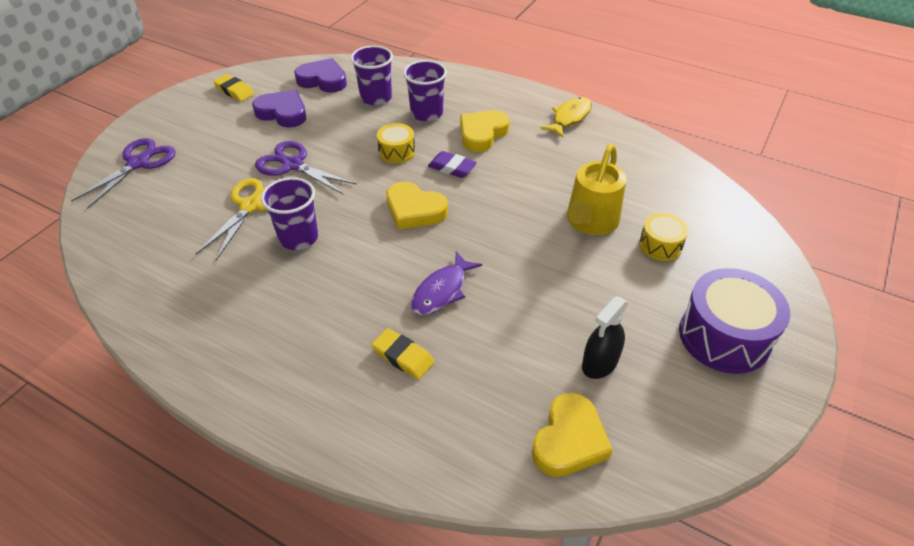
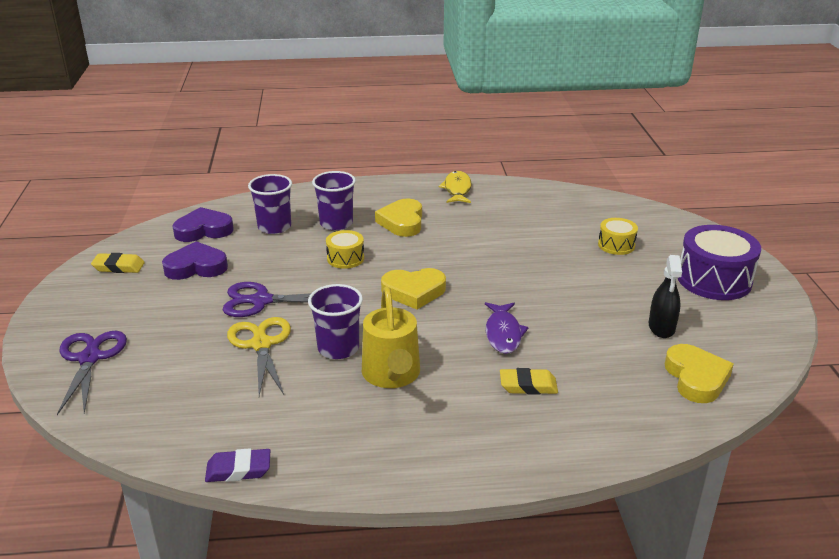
camera: 35 degrees left, 15 degrees down
(452, 168) = (407, 253): purple eraser -> purple eraser (238, 470)
(590, 221) = (554, 249): yellow watering can -> yellow watering can (392, 375)

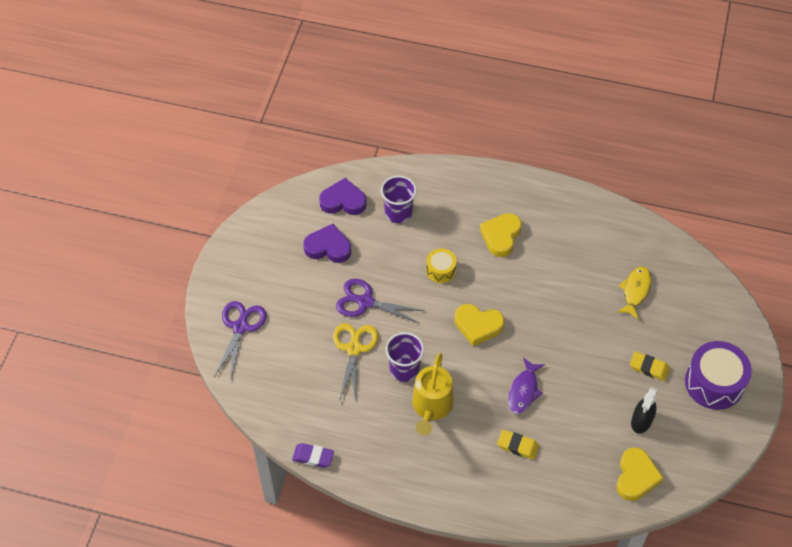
camera: 20 degrees right, 25 degrees up
(119, 267) = (273, 230): yellow eraser -> yellow eraser (649, 368)
(336, 223) = (448, 222): purple cup -> none
(457, 189) = (564, 203): yellow fish -> yellow fish (635, 291)
(616, 245) = (660, 318): yellow drum -> none

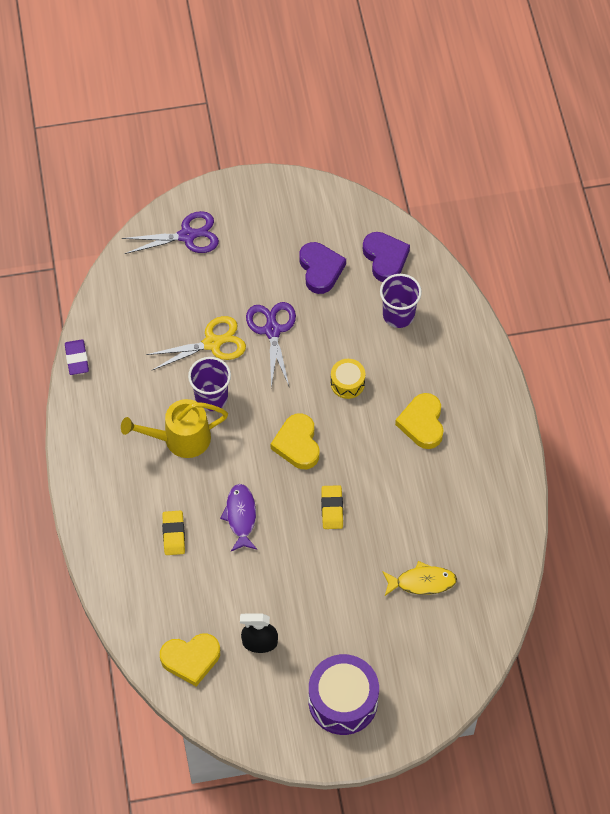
camera: 65 degrees right, 5 degrees up
(501, 236) = (422, 423): yellow heart -> yellow heart turned 90 degrees counterclockwise
(524, 391) = (241, 516): purple fish -> purple fish turned 90 degrees clockwise
(649, 368) = (329, 628): yellow eraser -> yellow eraser (332, 509)

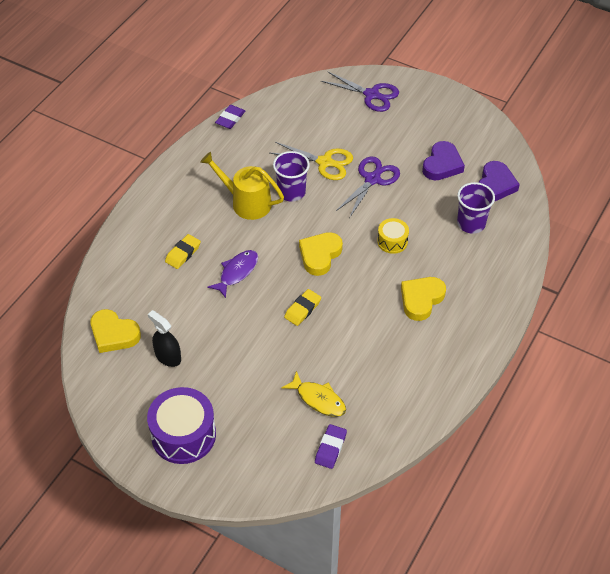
camera: 40 degrees right, 10 degrees down
(471, 617) = (330, 448): none -> purple eraser

